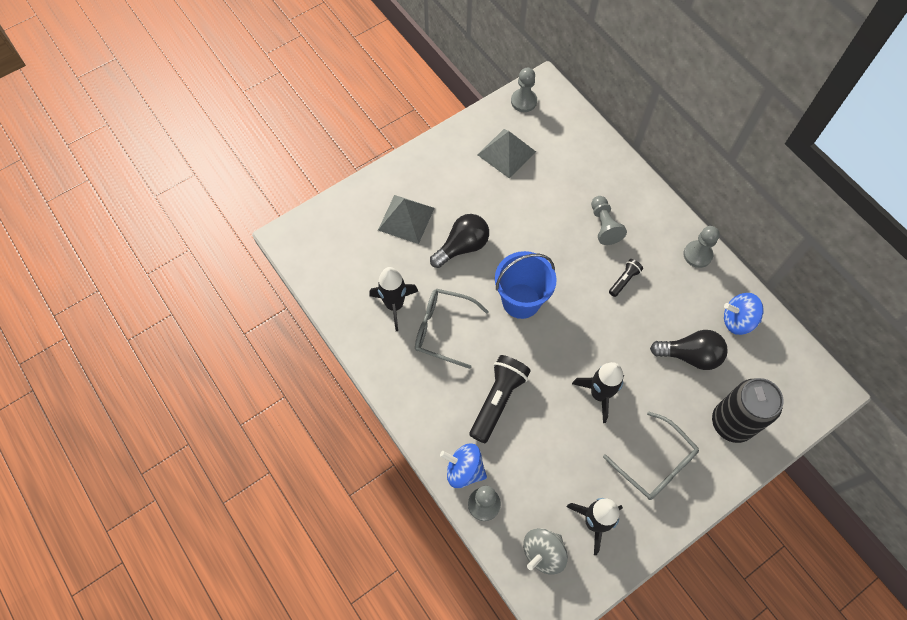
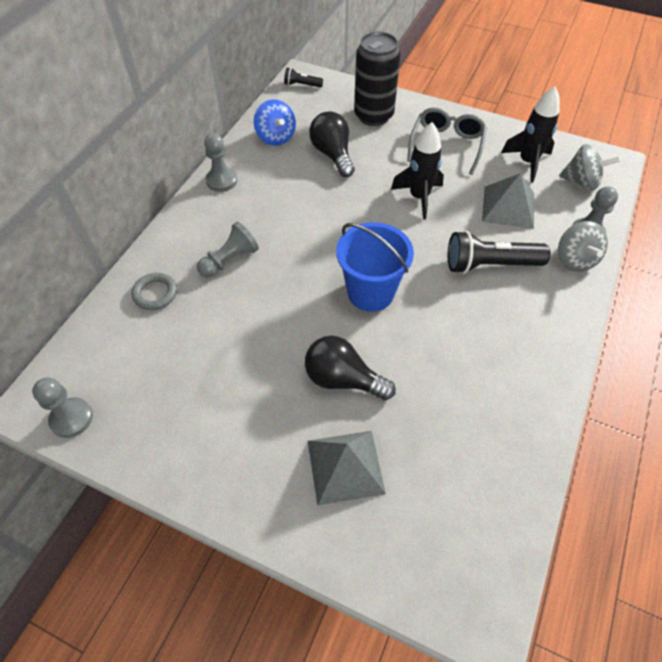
camera: 120 degrees left, 10 degrees down
(394, 305) = (470, 411): black rocket -> none
(443, 329) = (458, 346): grey glasses -> none
(464, 470) = (574, 260): blue spinning top -> grey spinning top
(506, 153) = (174, 398): grey pyramid -> grey pyramid (508, 207)
(597, 170) = (155, 293): none -> grey ring
(624, 280) = (287, 221): black flashlight -> black flashlight (302, 85)

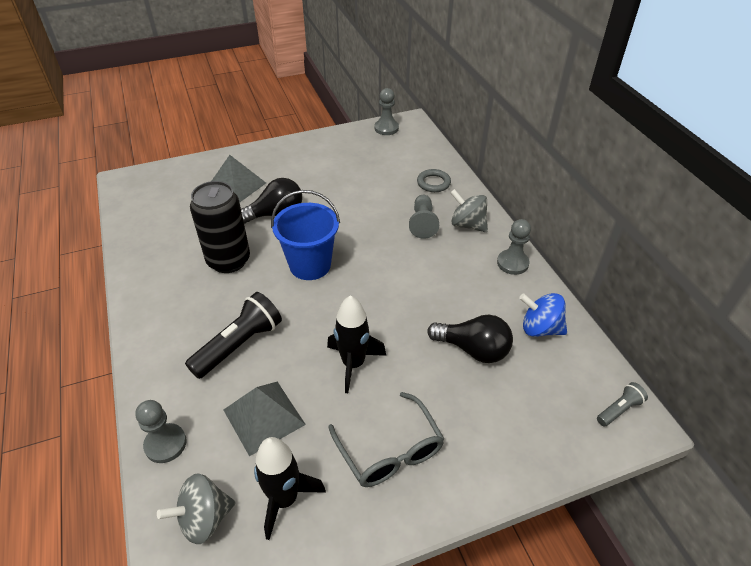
camera: 135 degrees right, 10 degrees down
(302, 85) = (619, 409): black flashlight -> grey flashlight
(373, 116) = (501, 429): black can -> black can (229, 261)
(574, 260) = (165, 403): grey spinning top -> grey spinning top (467, 225)

